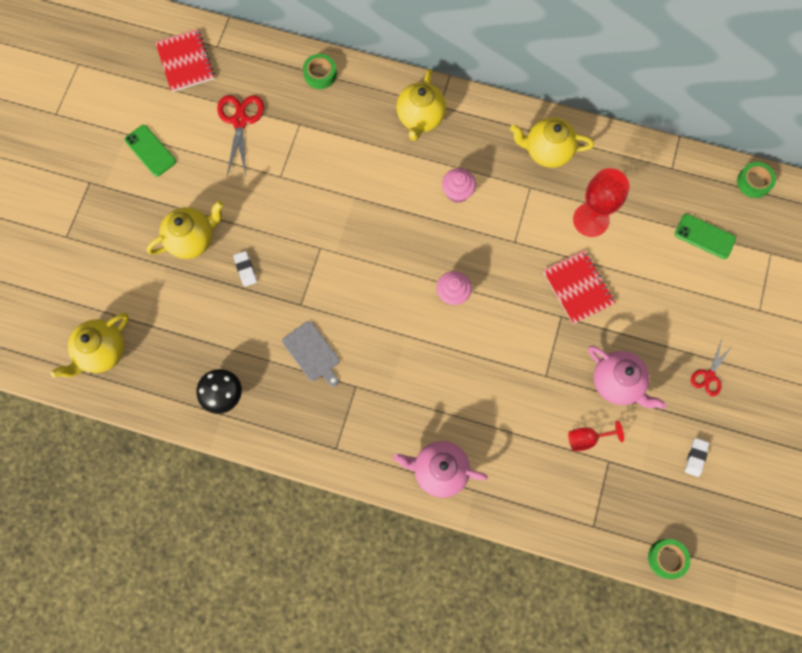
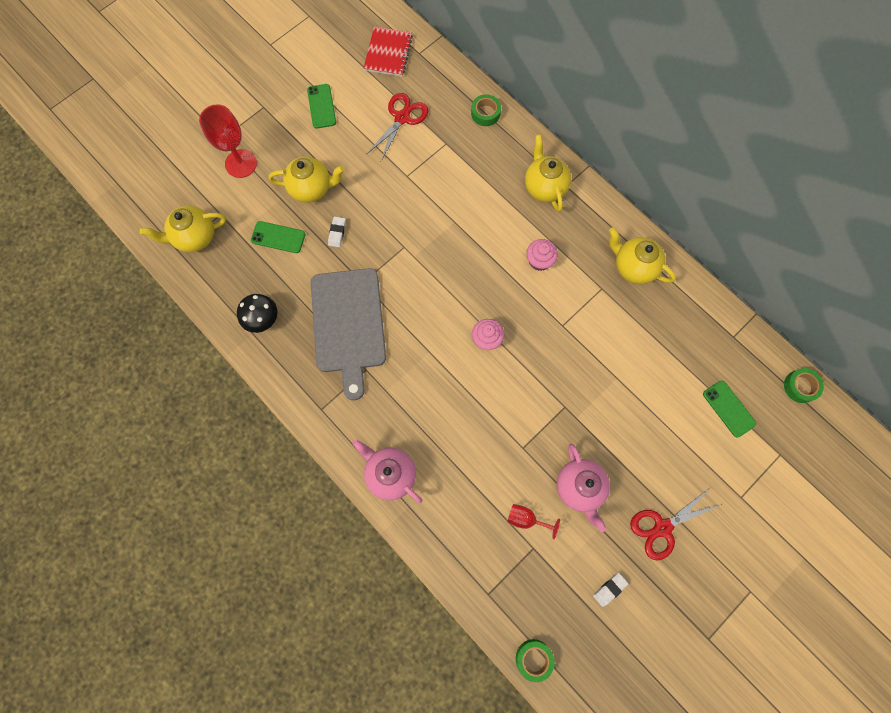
camera: 30 degrees right, 0 degrees up
(188, 305) = (278, 237): none -> green phone
(312, 353) = (348, 325): grey cutting board -> grey cutting board, size x2.10
(420, 118) = (544, 187): yellow teapot -> yellow teapot turned 120 degrees clockwise
(578, 287) = (593, 391): red notebook -> none
(591, 220) = (637, 342): red goblet -> red goblet (241, 163)
(709, 376) = (662, 527): red scissors -> red scissors, size x1.65

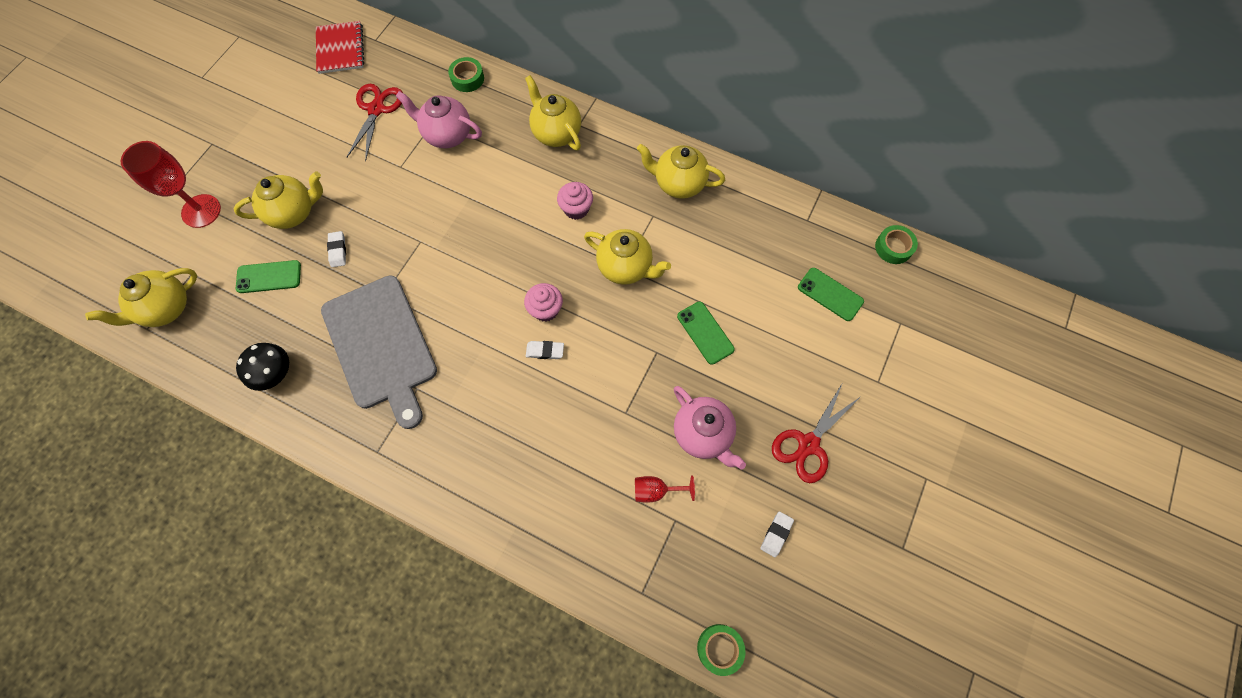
camera: 20 degrees left, 5 degrees down
(321, 106) = (280, 123): green phone -> green phone (705, 333)
(390, 474) = (482, 496): pink teapot -> pink teapot (447, 135)
(475, 374) = (545, 351): none -> white eraser
(563, 326) = (625, 267): none -> yellow teapot

